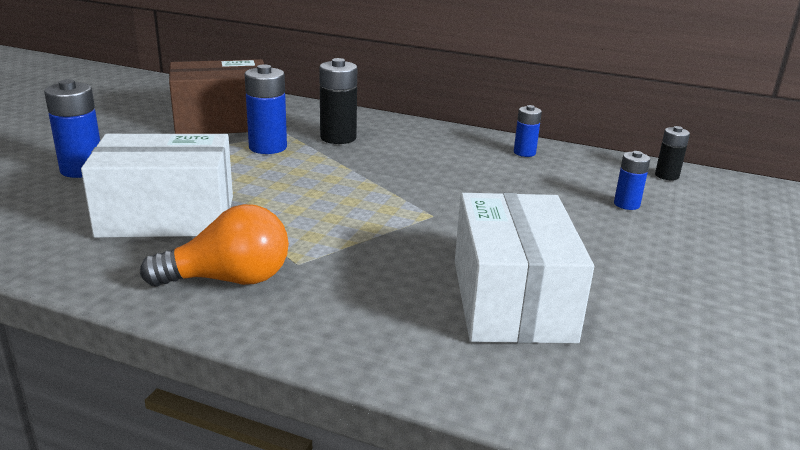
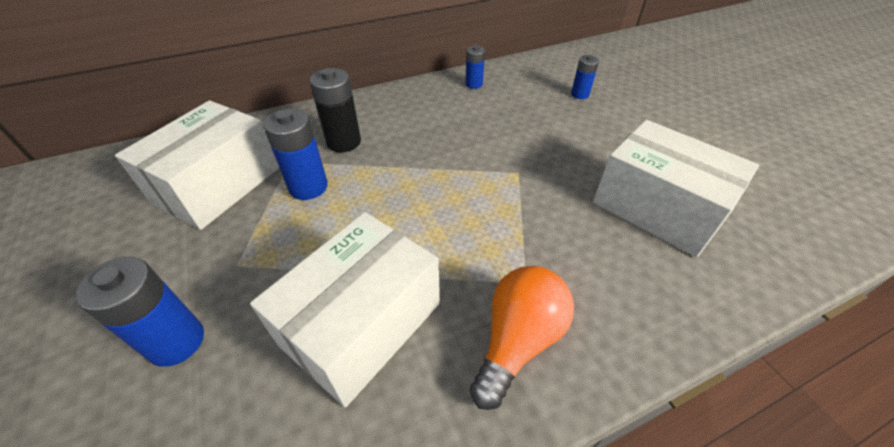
camera: 45 degrees left, 20 degrees up
(222, 122) = (218, 185): brown box -> white box
(666, 176) = (560, 61): black battery -> none

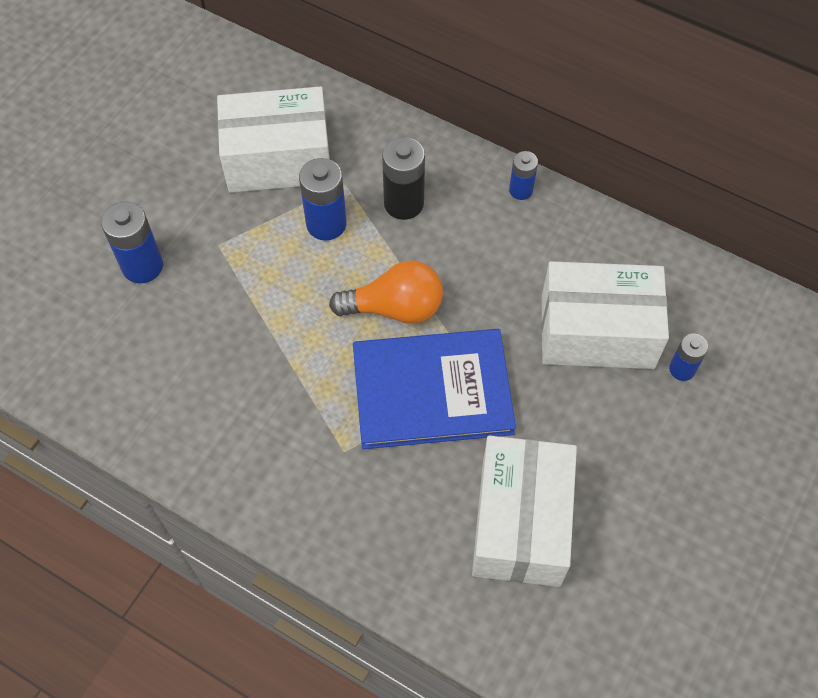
camera: 55 degrees right, 15 degrees up
(362, 323) = (229, 363): white box -> white box (597, 331)
(474, 84) = (606, 249): blue battery -> blue battery (521, 190)
(510, 200) = (432, 391): none -> blue book
(517, 341) = (285, 472): orange light bulb -> orange light bulb (395, 308)

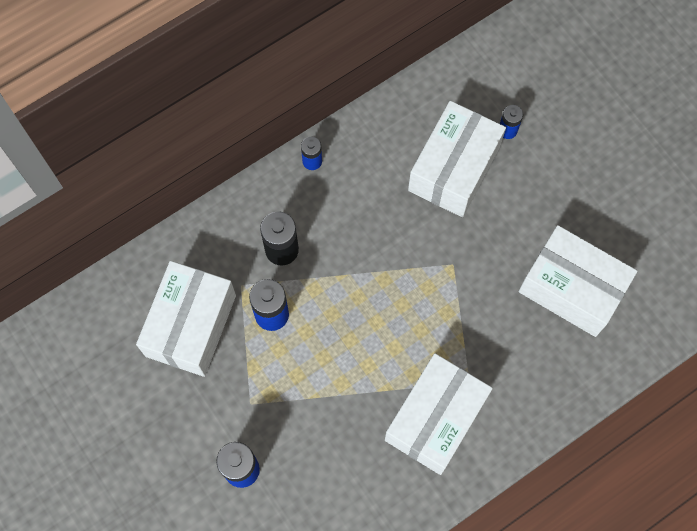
camera: 65 degrees left, 10 degrees up
(282, 433) = (435, 419): none -> white box
(395, 308) = (370, 296): orange light bulb -> none
(432, 391) = (449, 301): blue book -> none

